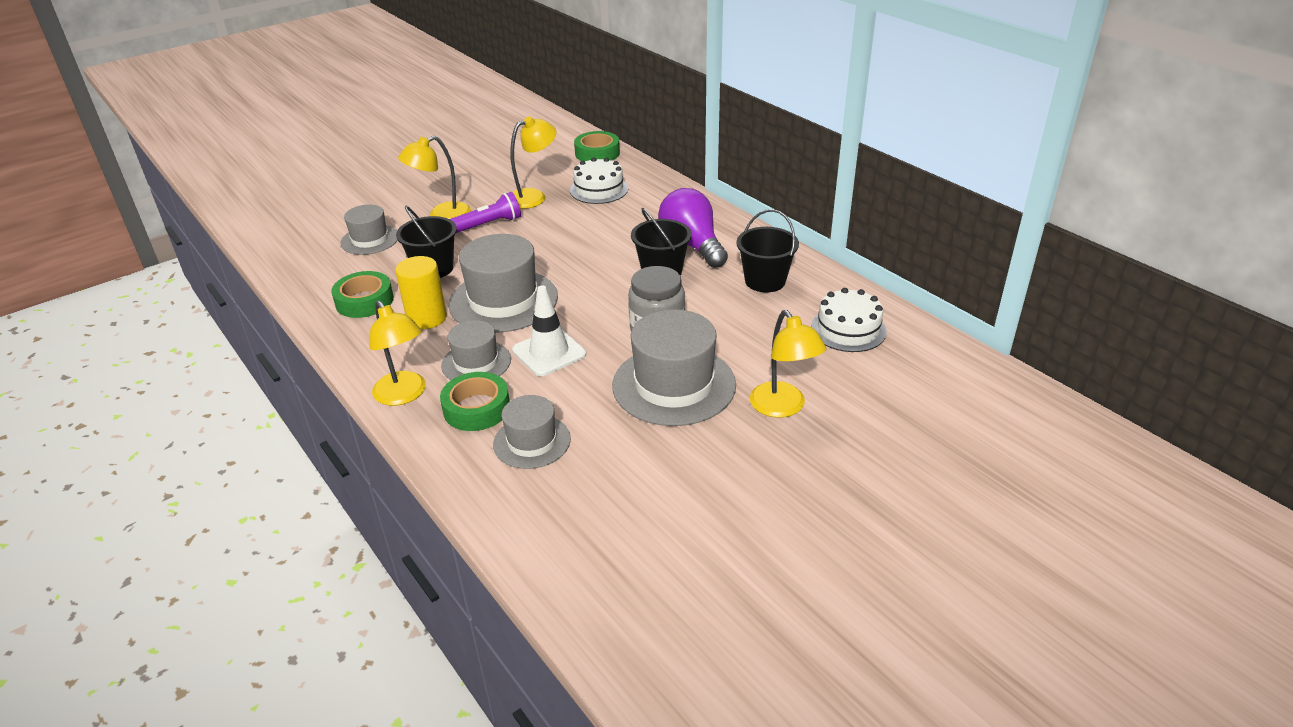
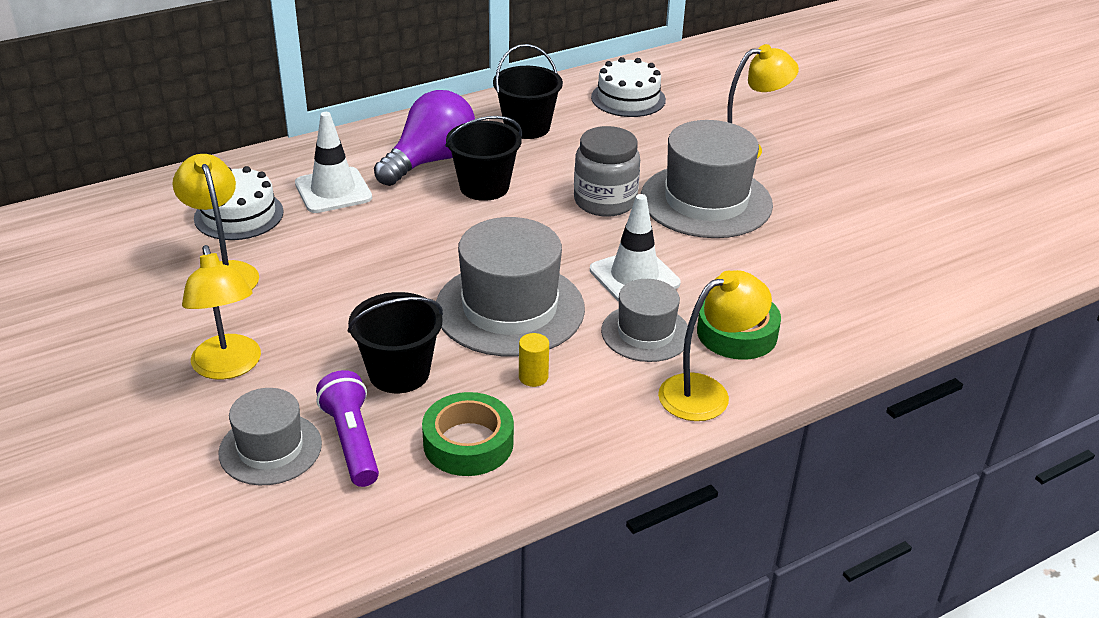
camera: 85 degrees left, 0 degrees up
(427, 318) = (533, 377): yellow cylinder -> yellow cylinder, size x0.52
(488, 225) = (289, 318): purple flashlight -> purple flashlight (352, 441)
(532, 441) = (795, 295): grey hat -> none
(597, 153) = (116, 208): green tape -> none
(637, 215) = (333, 191): none -> white traffic cone
(692, 245) = (430, 161): purple light bulb -> purple light bulb turned 150 degrees clockwise

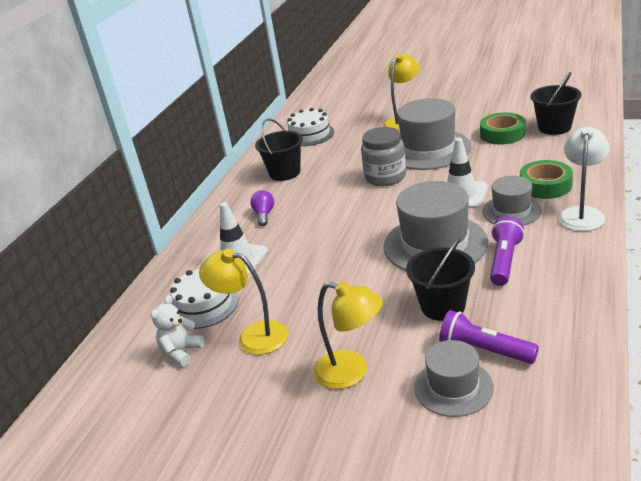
camera: 35 degrees left, 5 degrees down
(157, 244) = (181, 352): none -> white teddy bear
(430, 161) = (264, 215): purple light bulb -> purple light bulb, size x0.48
(468, 443) = (535, 307): green tape -> green tape (502, 134)
(484, 187) = (316, 207): black bucket -> black bucket (554, 127)
(533, 377) = (504, 261): yellow cylinder -> purple flashlight
(706, 393) = (582, 213): yellow lamp -> white lamp

